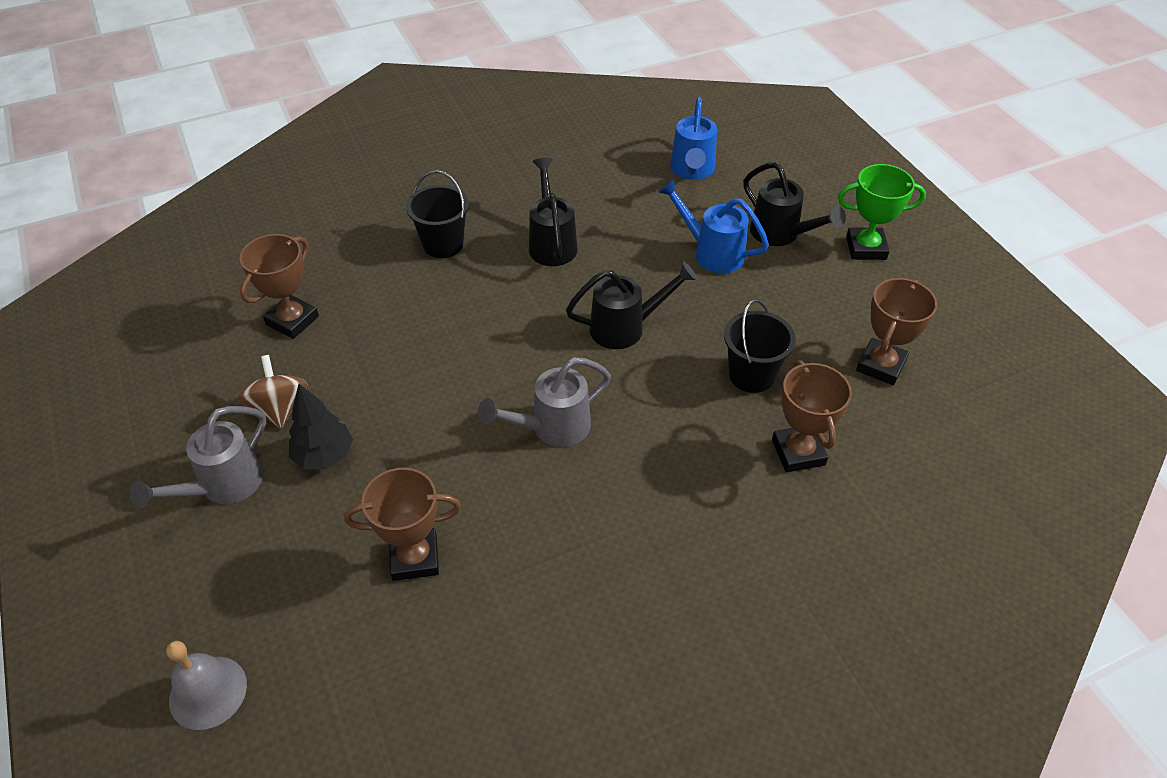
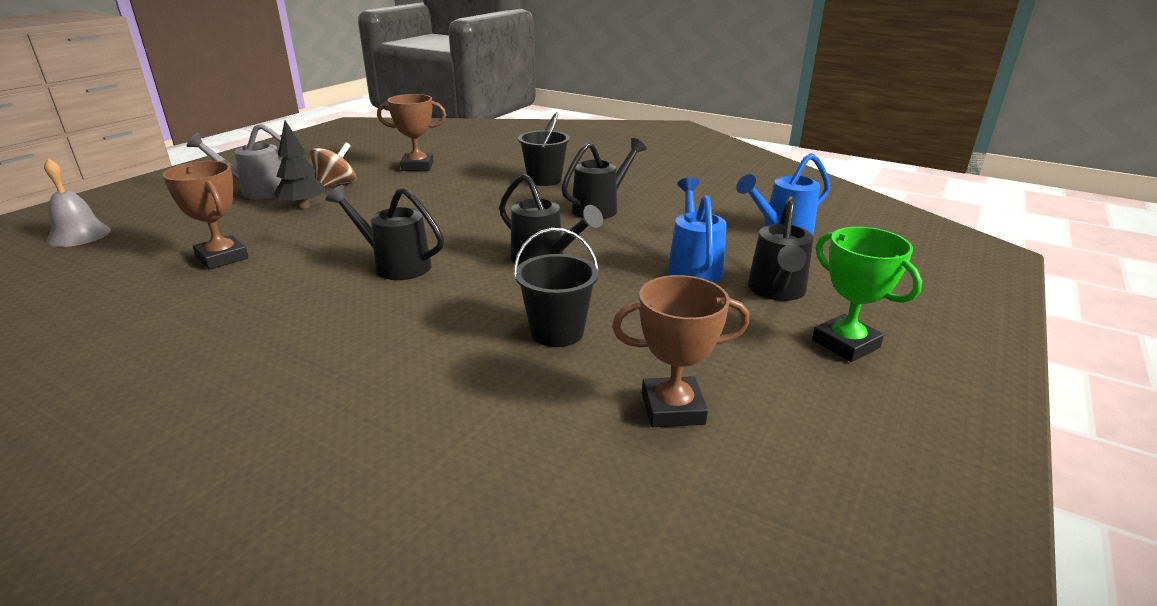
camera: 55 degrees right, 20 degrees down
(552, 428) = (395, 265): grey watering can -> black watering can
(798, 452) = (475, 391): brown trophy -> none

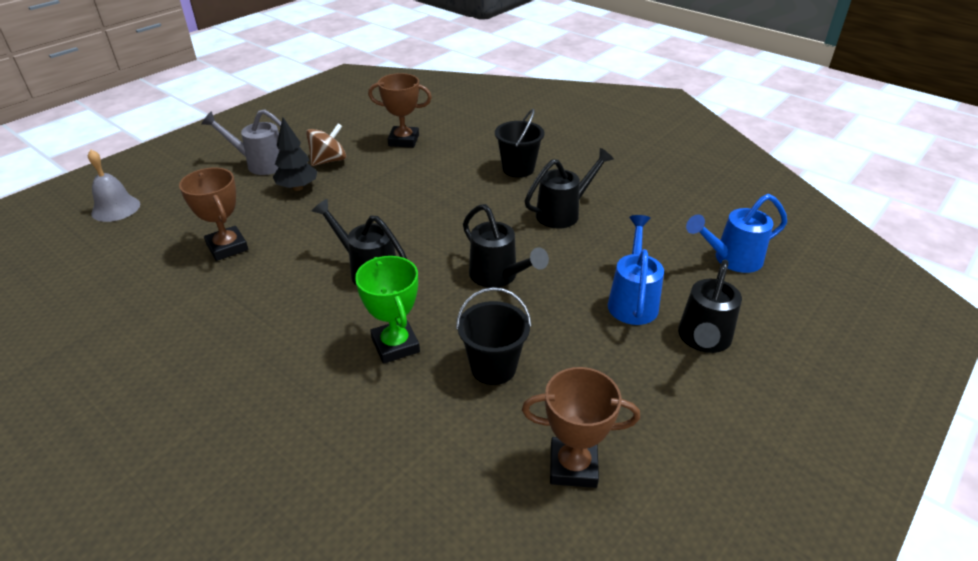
camera: 10 degrees right, 10 degrees up
(845, 344) = (748, 412): green trophy -> green trophy (395, 345)

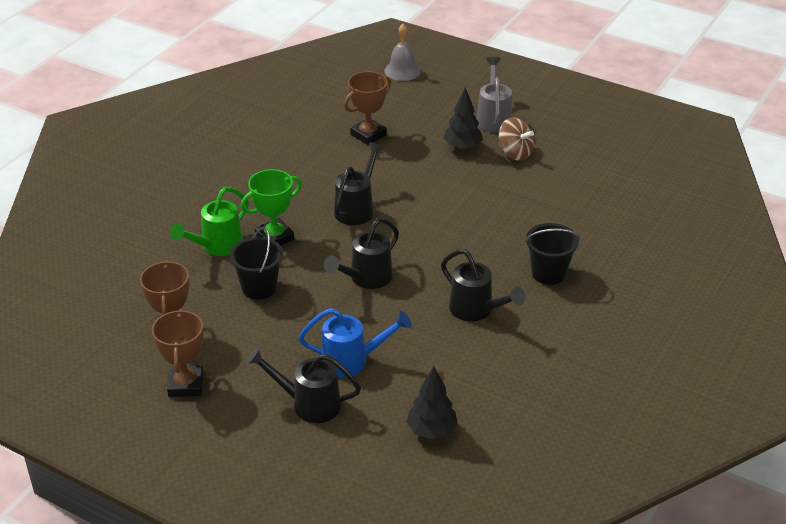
camera: 80 degrees right, 0 degrees up
(393, 406) = (217, 246): none -> green watering can
(403, 140) = (572, 190): brown trophy -> brown trophy (186, 385)
(731, 259) = (431, 431): blue watering can -> black tree

